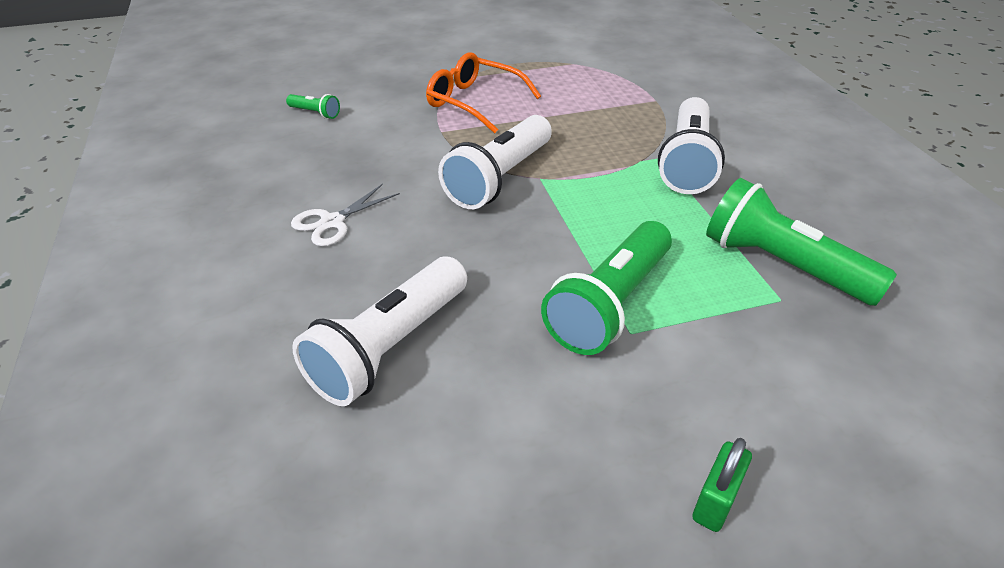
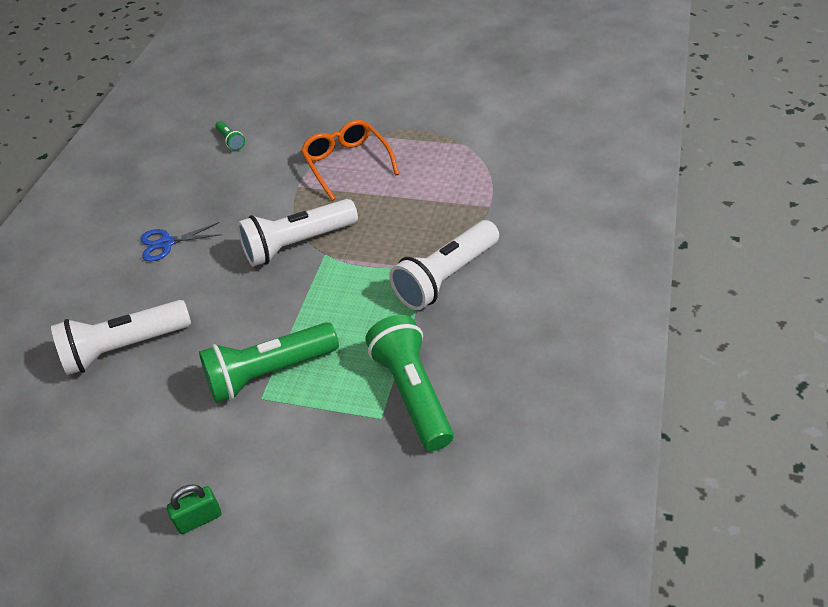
camera: 35 degrees right, 5 degrees up
(332, 222) = (166, 243): white scissors -> blue scissors

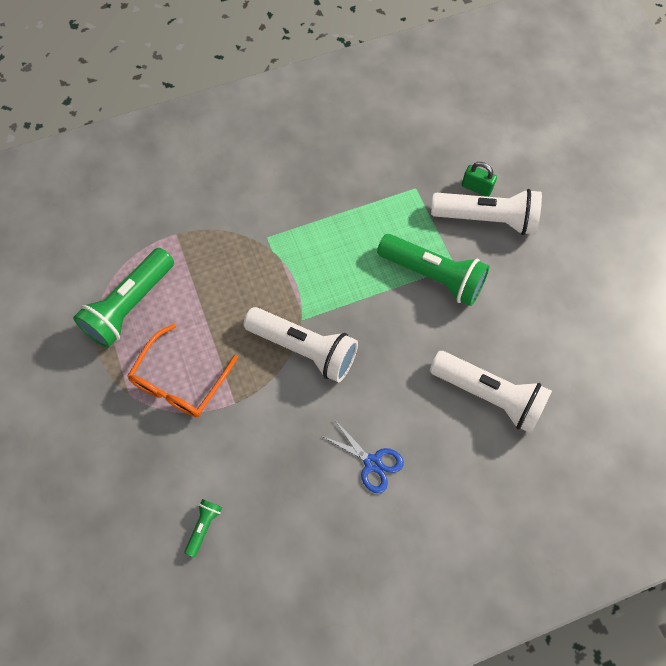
camera: 130 degrees left, 20 degrees up
(199, 519) = (554, 237): green padlock -> green padlock (476, 188)
(412, 392) = (384, 182): green flashlight -> green flashlight (130, 306)
(446, 278) = (272, 220): white flashlight -> white flashlight (487, 219)

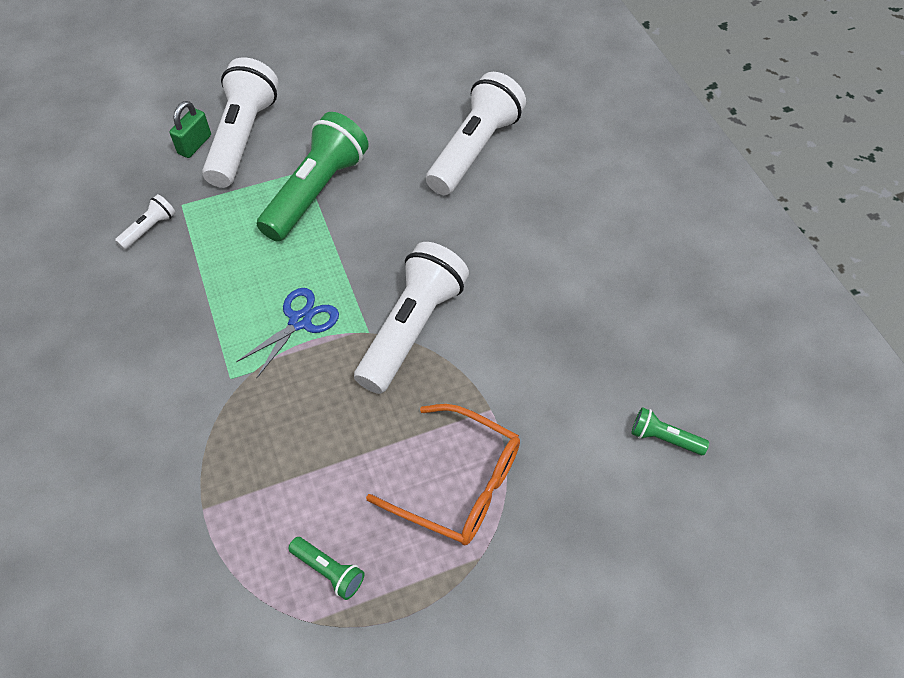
camera: 90 degrees left, 10 degrees down
(130, 306) = (329, 571): green flashlight -> green flashlight, size x0.44
(372, 463) = (562, 257): blue scissors -> blue scissors (300, 321)
(392, 172) = (149, 228): none -> white flashlight

